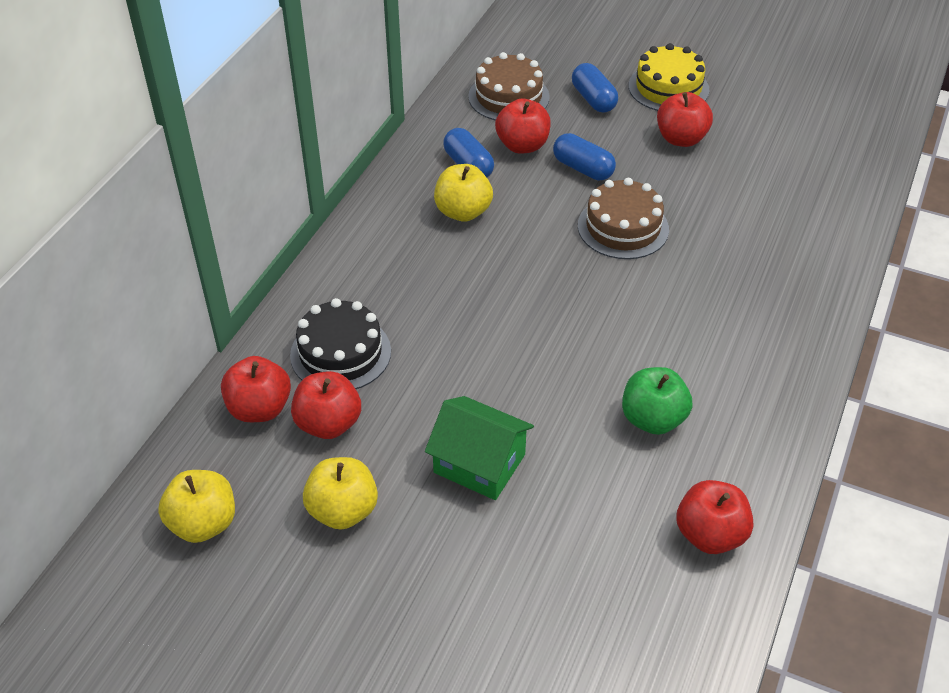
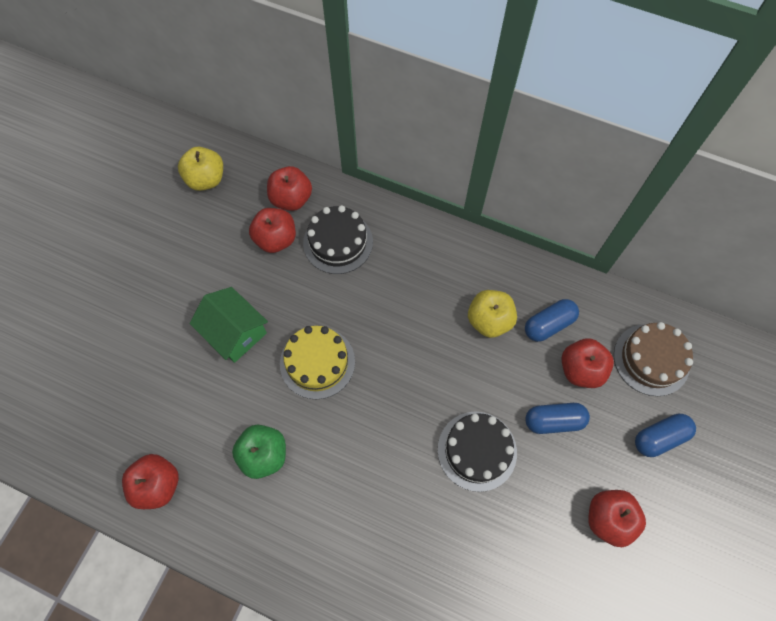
camera: 90 degrees right, 20 degrees up
(343, 511) = (206, 252): yellow apple -> none
(479, 463) = (235, 332): green house -> green house turned 75 degrees counterclockwise
(583, 168) = (554, 421): blue capsule -> blue capsule turned 45 degrees clockwise
(623, 227) = (477, 450): brown cake -> black cake
(668, 88) = (691, 516): yellow cake -> yellow cake (317, 362)

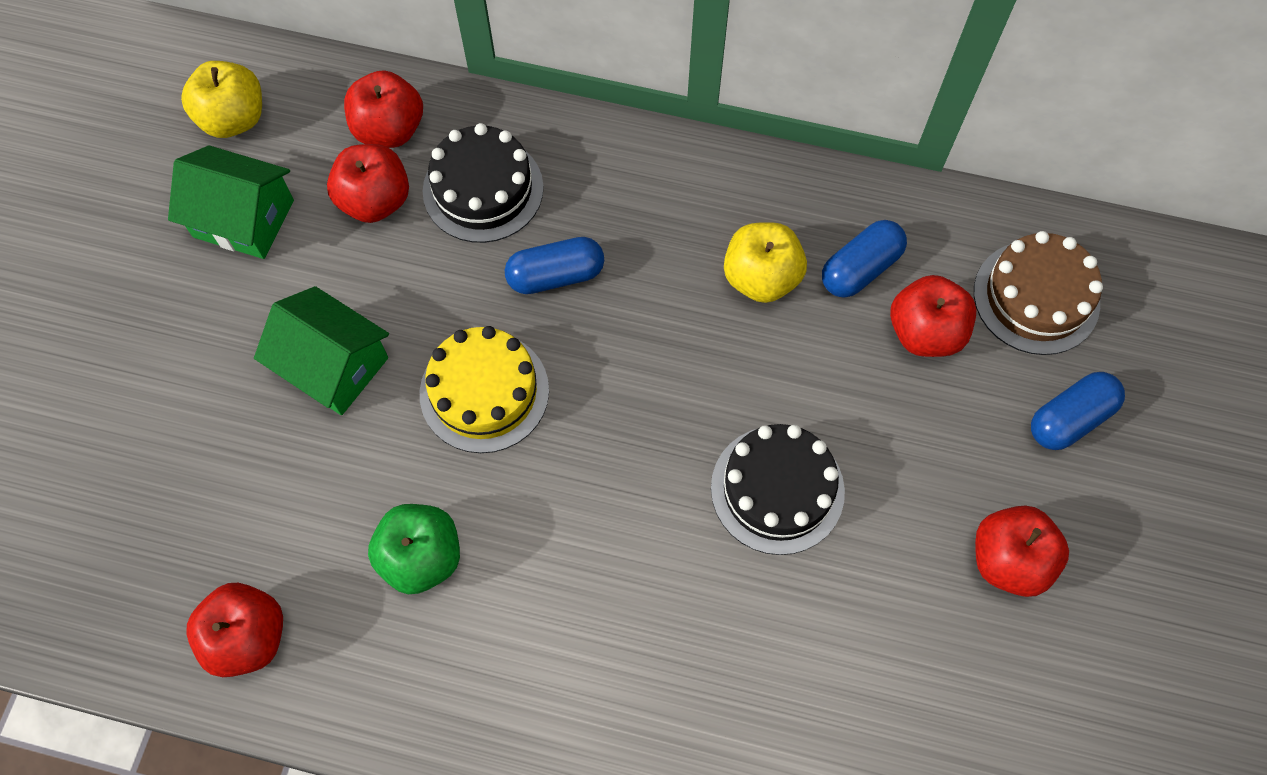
camera: 10 degrees left, 0 degrees up
(201, 238) = (244, 218): none -> green house
(554, 421) = (895, 421): blue capsule -> blue capsule (556, 275)

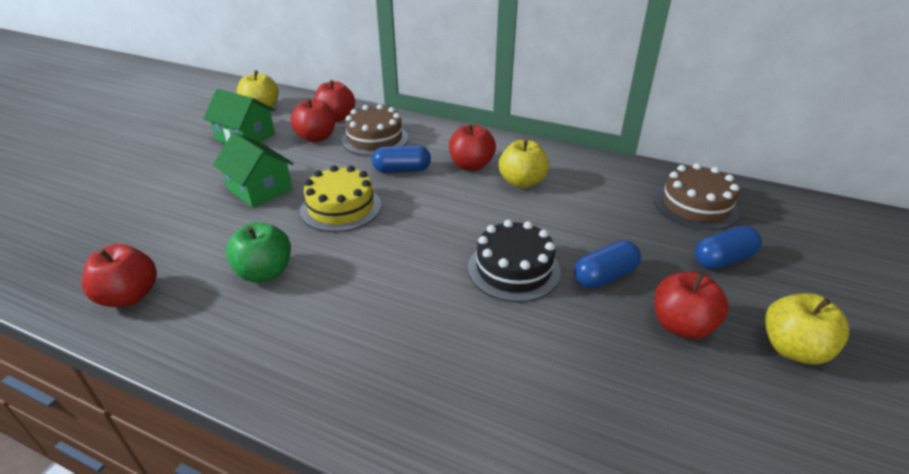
camera: 10 degrees right, 30 degrees down
(483, 189) = (375, 139): black cake -> brown cake
(860, 268) = (583, 184): blue capsule -> blue capsule (605, 276)
(925, 332) = (622, 212): red apple -> red apple (471, 165)
(1144, 577) = (793, 349): none -> yellow apple

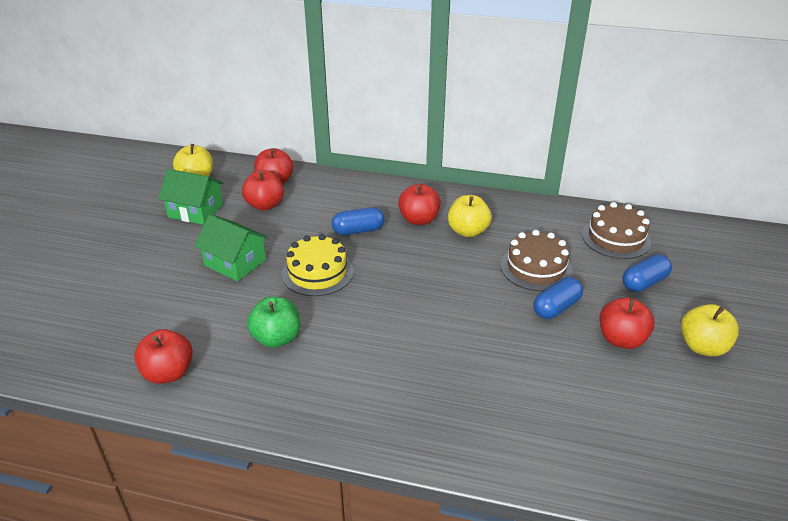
camera: 10 degrees left, 0 degrees up
(375, 139) = (321, 201): brown cake -> brown cake (536, 268)
(514, 269) = (483, 310): black cake -> none

